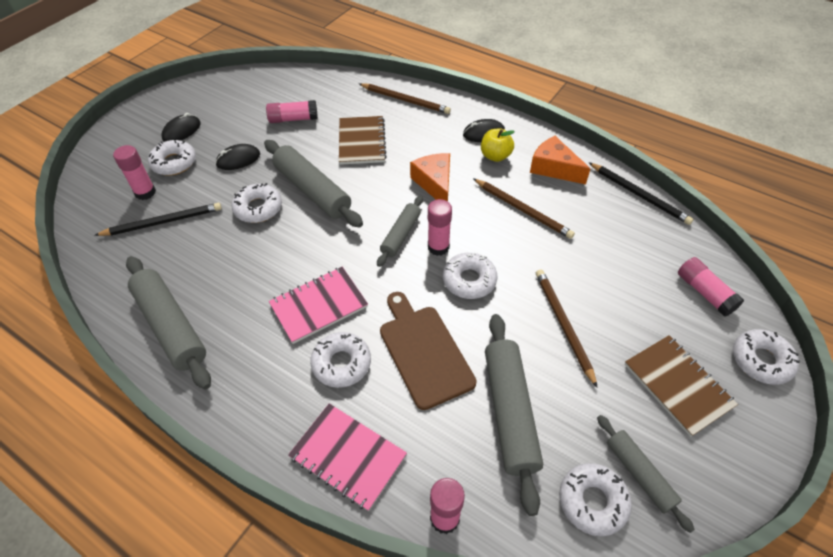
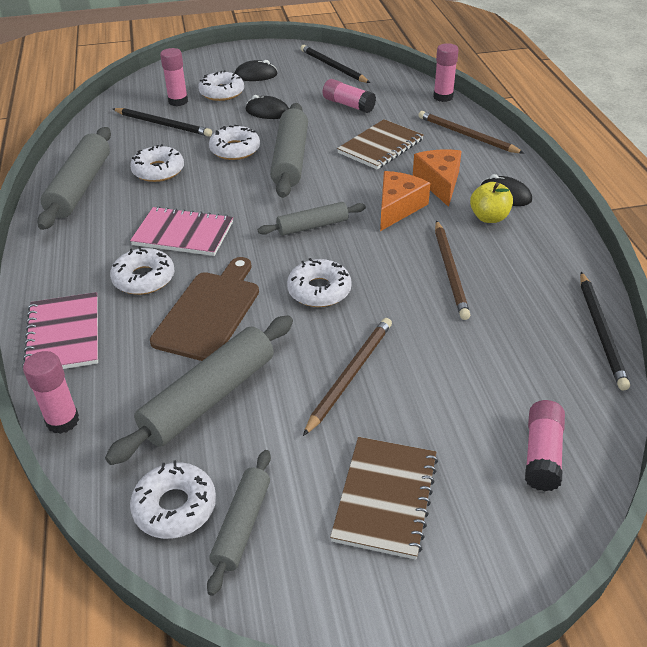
camera: 45 degrees right, 10 degrees down
(236, 91) = (333, 67): none -> black pencil
(405, 100) = (466, 135): brown pencil -> brown pencil turned 150 degrees clockwise
(438, 247) = (330, 252): pink glue stick -> pink glue stick (443, 97)
(554, 168) = (536, 258): orange cheese -> orange cheese (439, 183)
(761, 361) = (512, 552): white donut -> white donut (158, 171)

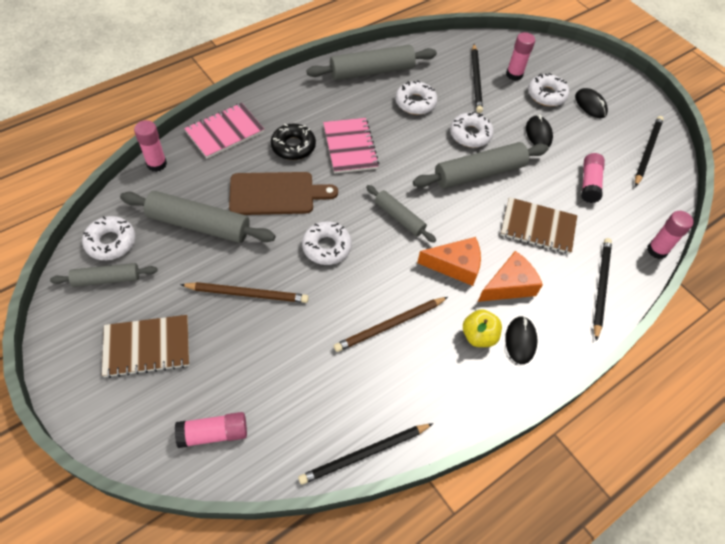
camera: 60 degrees right, 15 degrees up
(144, 278) = (293, 146): white donut -> black donut
(466, 135) = (601, 287): brown pencil -> black pencil

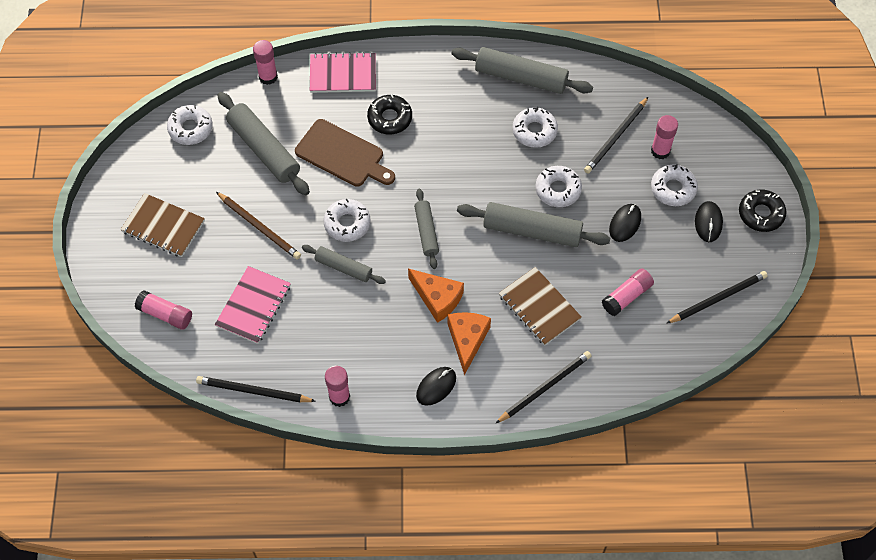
camera: 40 degrees right, 5 degrees up
(107, 279) = (169, 157): grey rolling pin -> grey rolling pin (344, 267)
(350, 147) = (438, 144): pink notebook -> pink notebook (253, 306)
(390, 325) = (345, 314): brown pencil -> none
(478, 336) = (406, 363): yellow apple -> none
(509, 285) = (467, 340): orange cheese -> orange cheese turned 90 degrees counterclockwise
(616, 83) = (761, 214): none -> black donut
(657, 250) = (628, 389): pink glue stick -> pink glue stick (339, 397)

